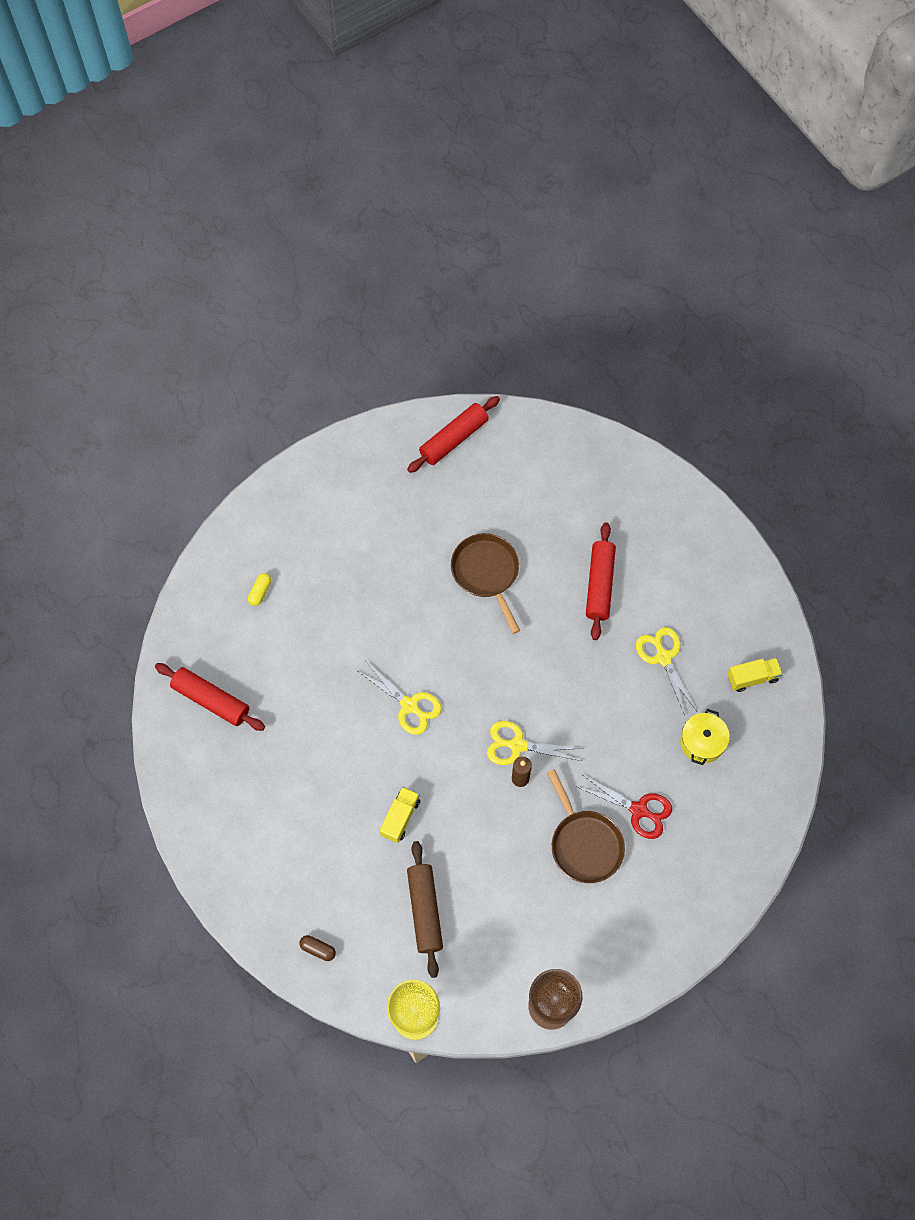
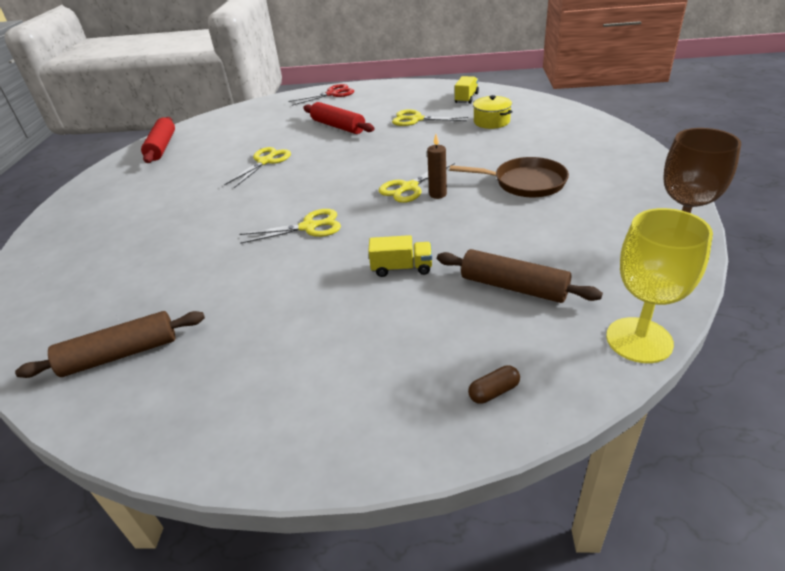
camera: 50 degrees left, 30 degrees down
(211, 700) = (120, 354): red rolling pin -> brown rolling pin
(260, 592) = (91, 274): yellow capsule -> none
(400, 817) = (402, 268): yellow truck -> yellow truck turned 120 degrees clockwise
(486, 573) = (265, 161): brown pan -> yellow scissors
(639, 810) = (519, 154): red scissors -> red scissors (332, 94)

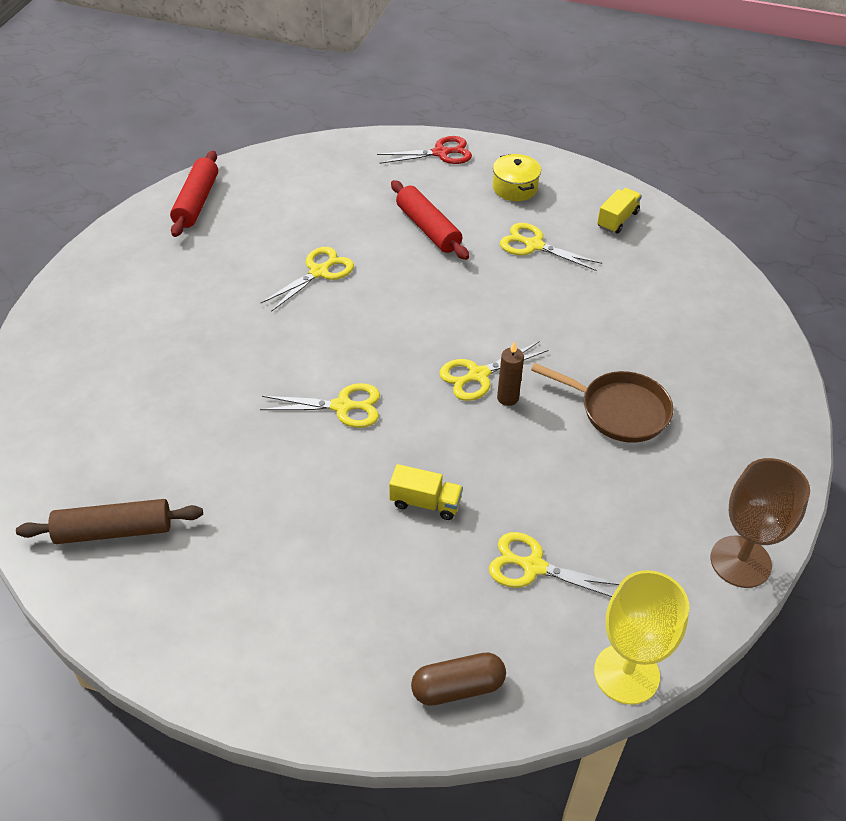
camera: 10 degrees right, 10 degrees up
(491, 122) = (629, 281): yellow pot -> yellow pot (515, 188)
(494, 391) = (458, 687): brown capsule -> brown capsule, size x1.69
(513, 287) = (533, 567): brown rolling pin -> yellow scissors

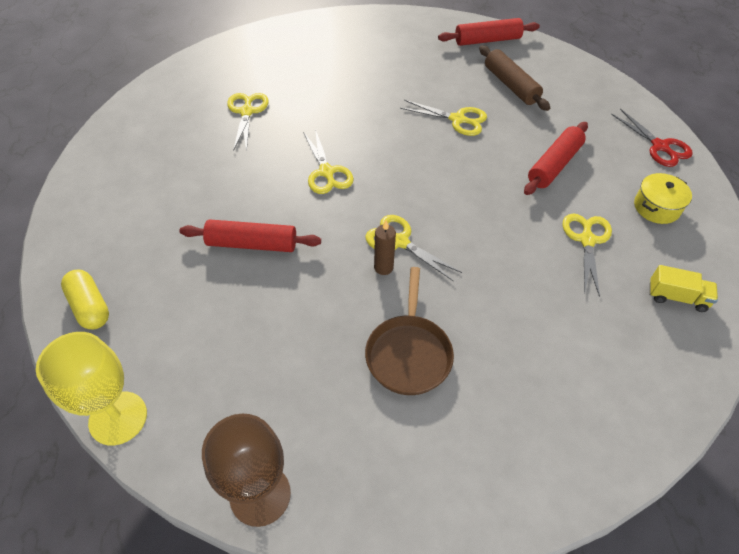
camera: 70 degrees right, 5 degrees up
(114, 531) = (180, 104): brown rolling pin -> brown rolling pin (510, 85)
(425, 503) = (252, 244): yellow truck -> red rolling pin
(458, 687) = (90, 307): brown capsule -> yellow capsule
(533, 567) = (210, 328): yellow scissors -> yellow scissors (247, 112)

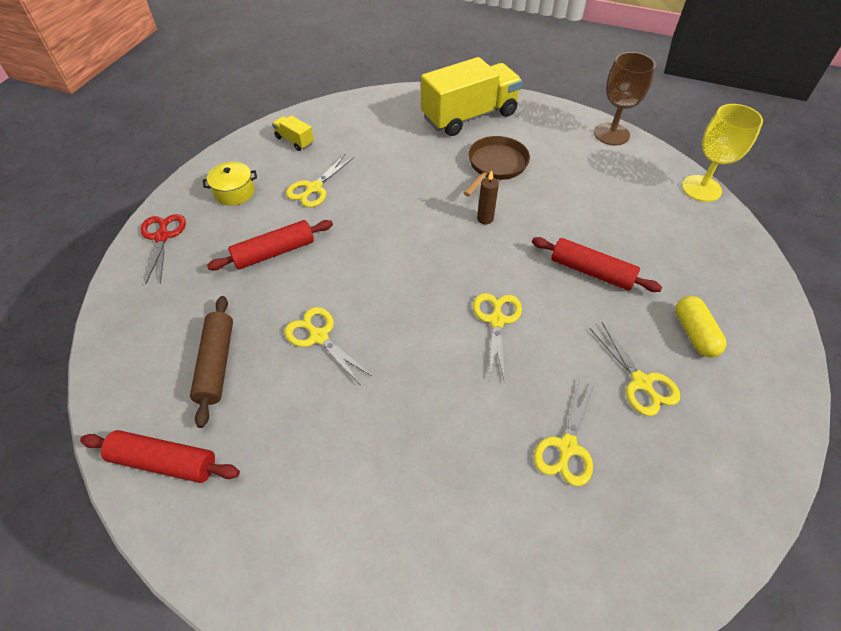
camera: 155 degrees left, 0 degrees up
(90, 307) = (737, 263): yellow capsule -> yellow capsule (694, 333)
(399, 242) = (461, 233): yellow scissors -> yellow scissors (641, 382)
(496, 444) = (469, 116): none -> yellow truck

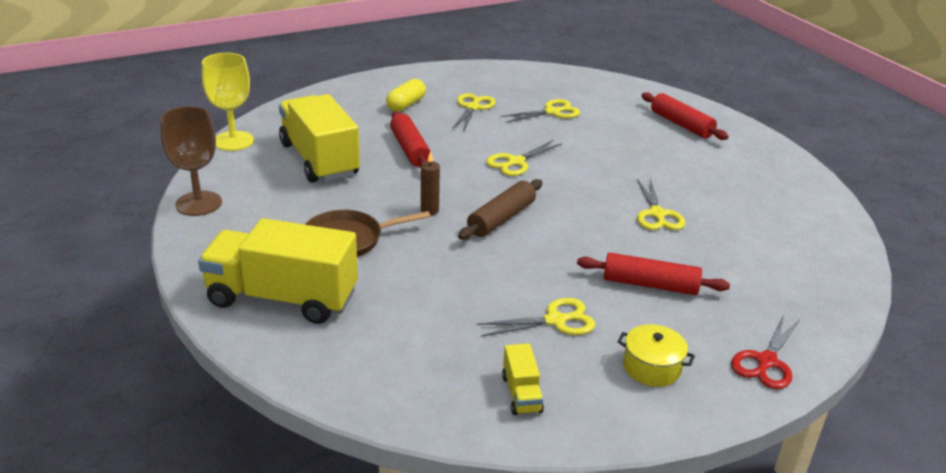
camera: 140 degrees left, 20 degrees down
(164, 461) = (813, 210): red rolling pin -> red rolling pin (681, 124)
(216, 364) = (752, 237): brown rolling pin -> brown rolling pin (501, 218)
(623, 212) = (319, 160): none -> yellow truck

